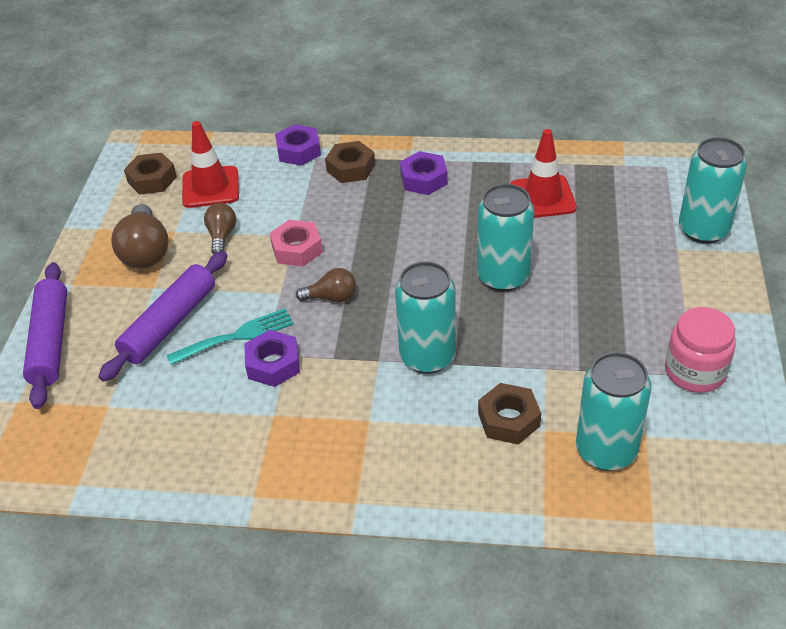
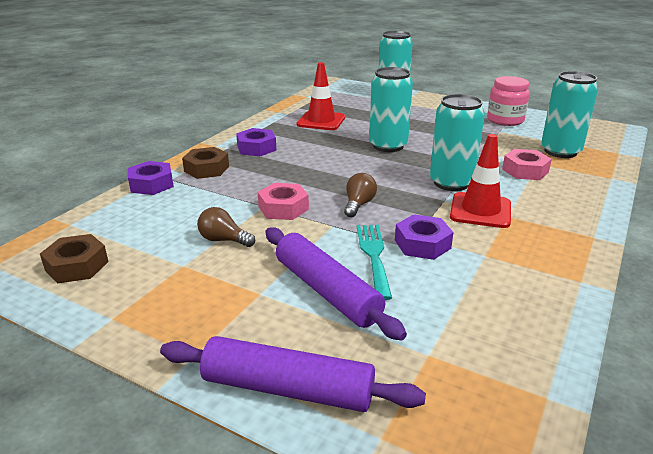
camera: 70 degrees left, 15 degrees down
(145, 252) = (196, 289): brown light bulb -> none
(210, 187) = (141, 234): red traffic cone -> red traffic cone (480, 210)
(509, 419) = (525, 170): brown nut -> pink nut

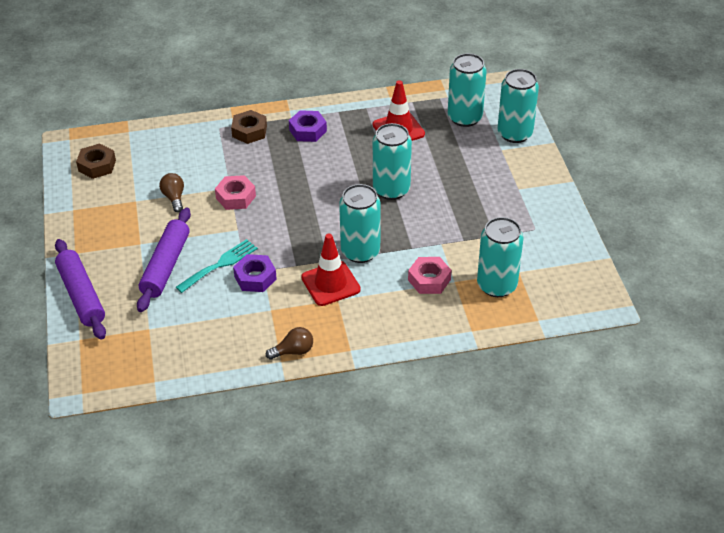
camera: 50 degrees right, 15 degrees up
(151, 184) = (203, 125): purple nut -> none
(349, 101) = (465, 118): none -> turquoise can
(358, 204) = (276, 226): brown light bulb -> brown light bulb (293, 351)
(505, 120) = (537, 227): pink jar -> none

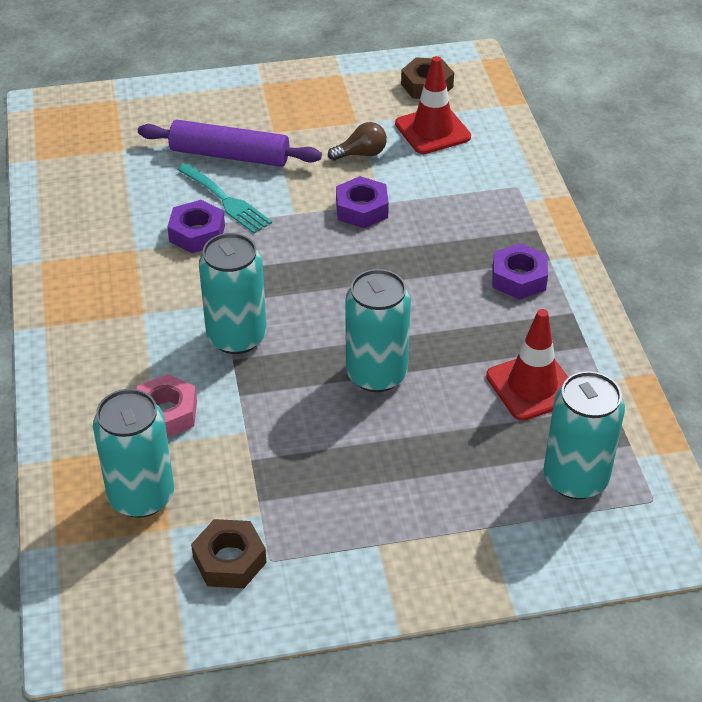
camera: 90 degrees right, 0 degrees up
(81, 295) = (187, 94): purple rolling pin -> none
(235, 197) = (361, 209): pink nut -> purple nut
(249, 131) = (511, 217): brown nut -> brown nut (229, 560)
(293, 351) = (55, 272): brown light bulb -> none
(330, 283) = (174, 306): red traffic cone -> red traffic cone (432, 130)
(515, 134) = (535, 551): turquoise can -> none

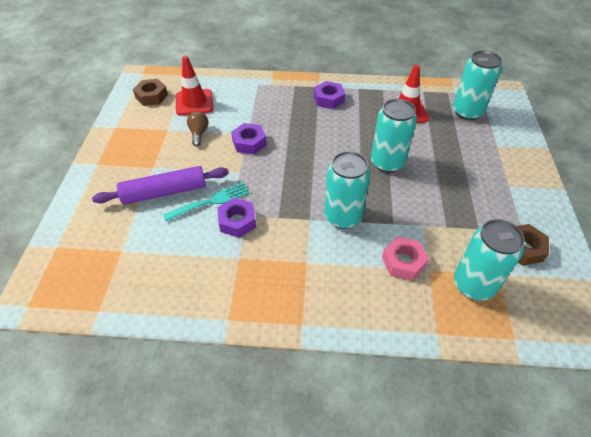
camera: 75 degrees left, 5 degrees up
(230, 155) = (164, 192): purple rolling pin -> purple rolling pin turned 45 degrees clockwise

